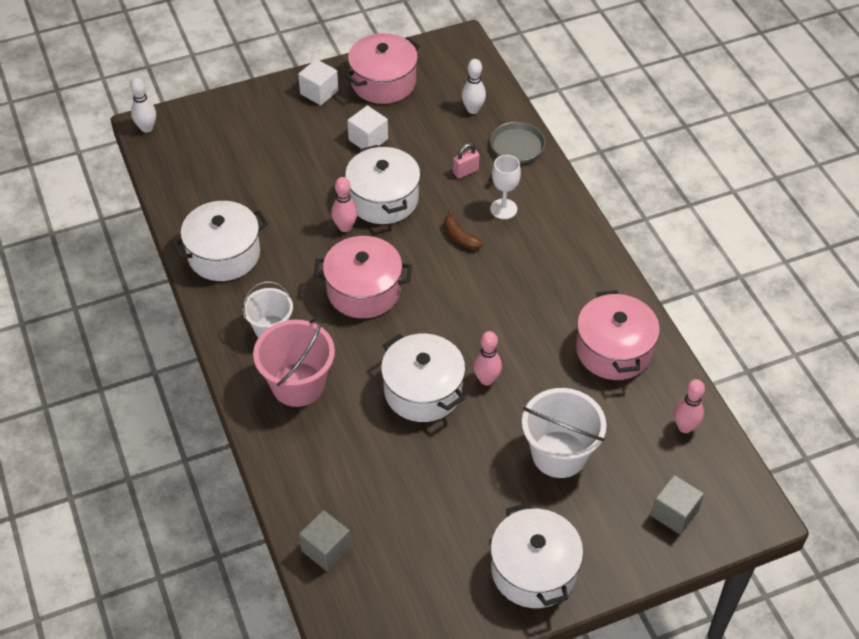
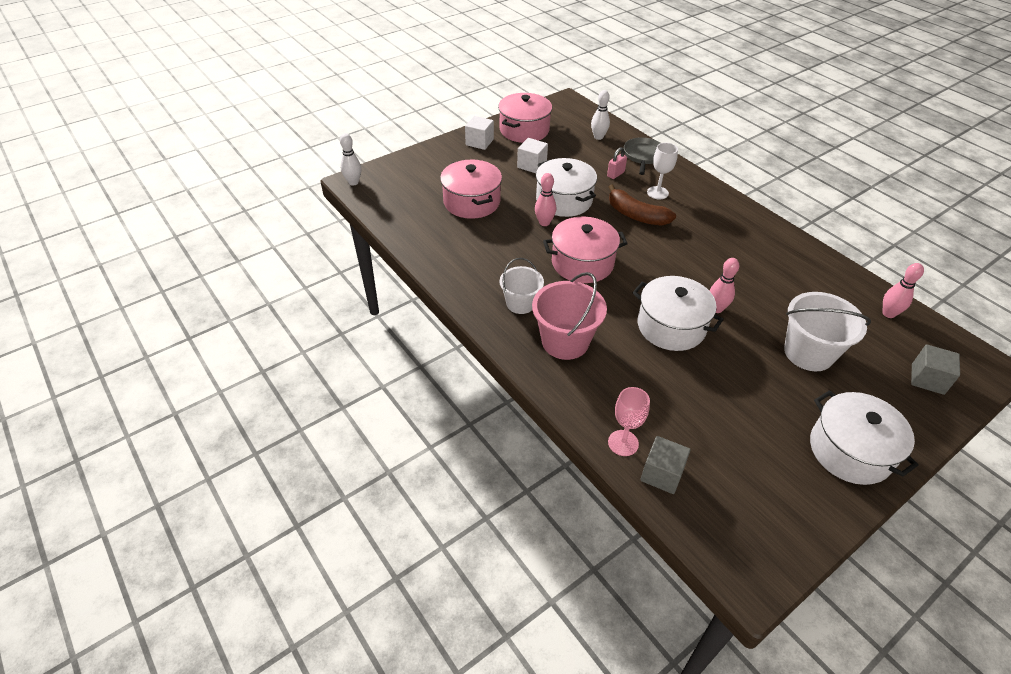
camera: 15 degrees left, 5 degrees down
(224, 254) = (455, 257): white pot -> none
(304, 509) = (623, 443): none -> pink goblet
(460, 237) = (636, 215): brown banana -> brown banana, size x1.72
(613, 350) = (798, 270): pink pot -> pink pot (471, 202)

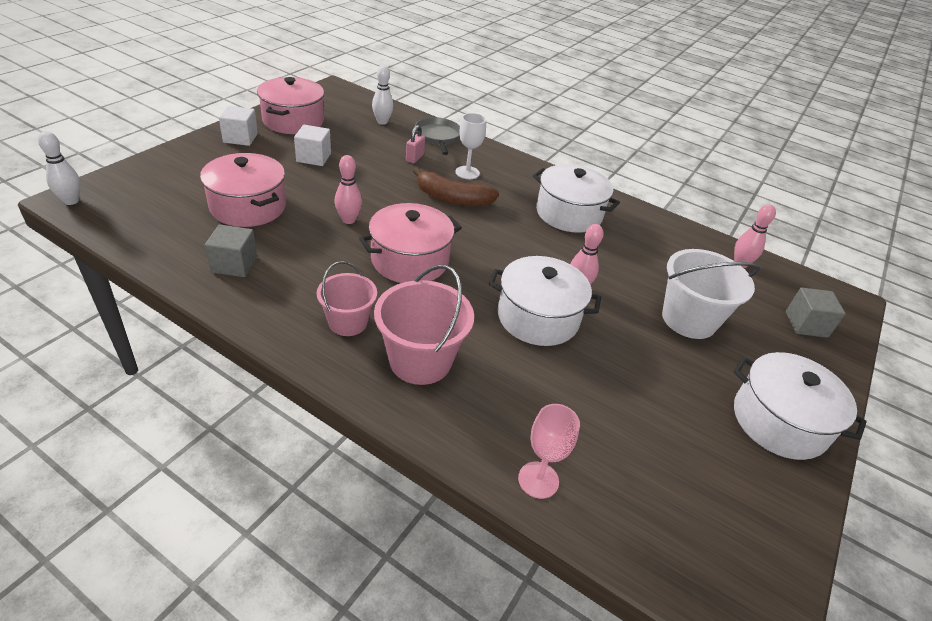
camera: 25 degrees left, 5 degrees down
(520, 303) = (348, 322): white bucket -> pink bucket
(564, 200) = (364, 192): white pot -> white pot (568, 214)
(661, 474) = (600, 510): grey cube -> grey cube (234, 264)

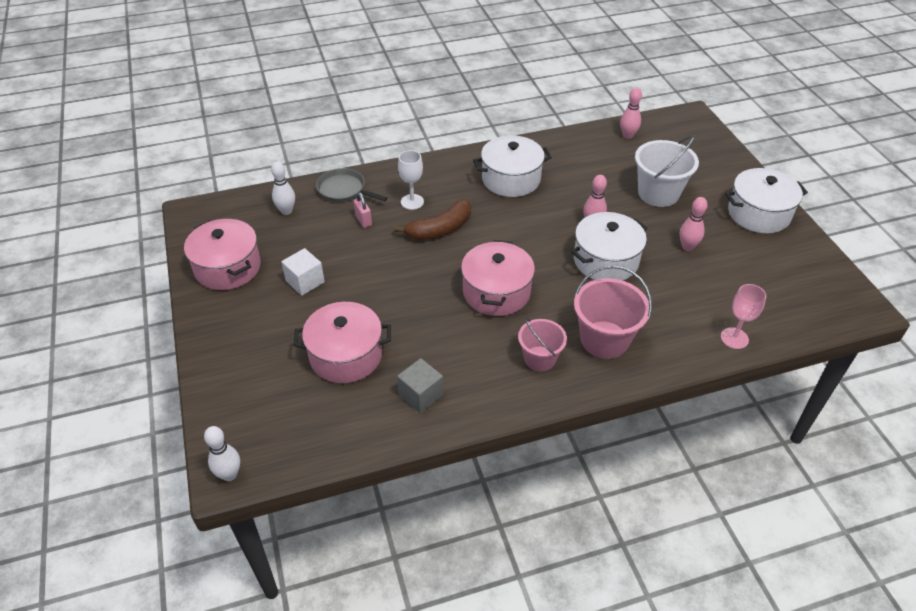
camera: 45 degrees left, 5 degrees up
(240, 138) = (224, 316): white cube -> none
(348, 220) = (417, 302): pink bowling pin -> pink bowling pin (687, 247)
(806, 324) = (698, 148): grey cube -> none

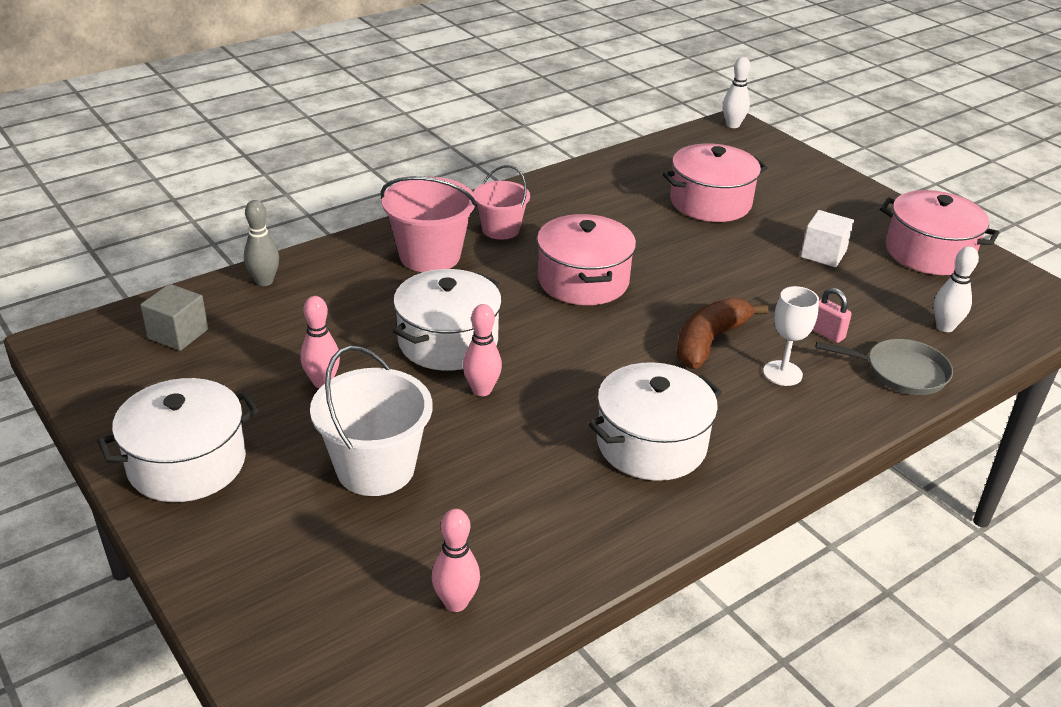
camera: 160 degrees right, 10 degrees down
(421, 395) = (610, 187): grey cube -> grey cube (178, 334)
(734, 338) = (264, 281): pink goblet -> grey bowling pin

